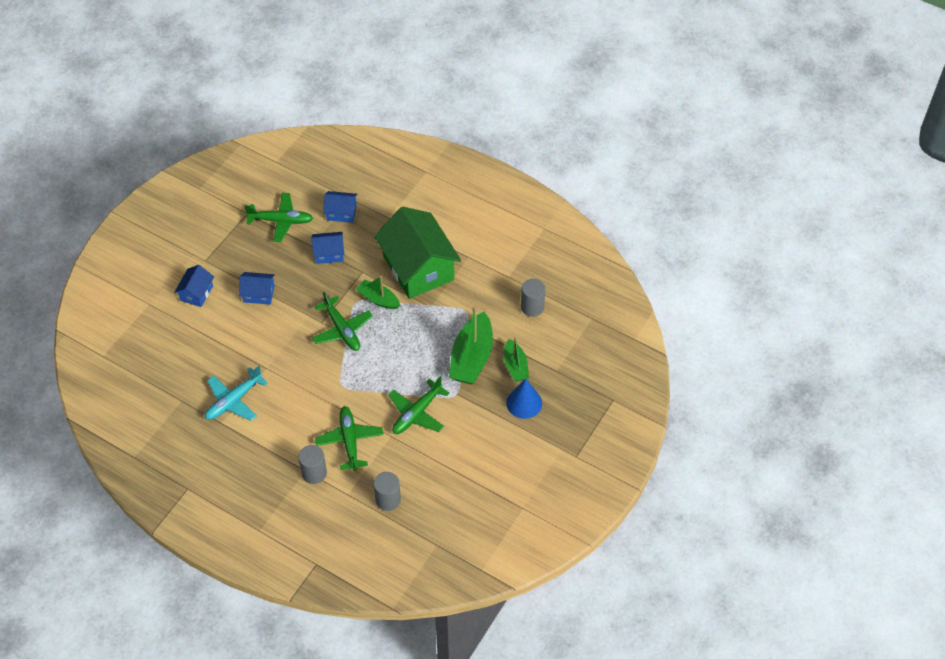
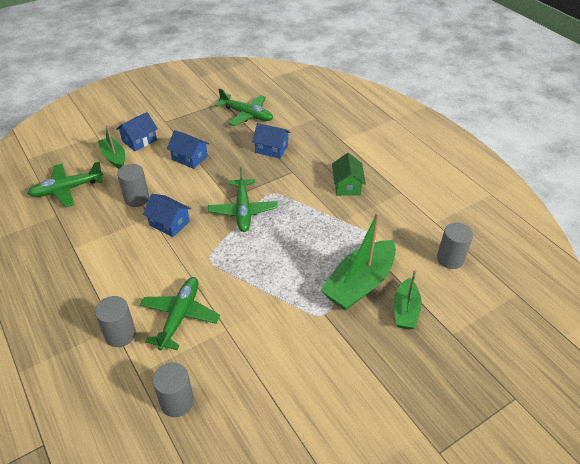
camera: 25 degrees right, 10 degrees down
(234, 400) = (100, 233): turquoise plane -> none
(241, 355) = (137, 199): none -> grey cylinder
(341, 212) = (301, 124): blue house -> blue house (169, 223)
(378, 299) = (293, 198): green boat -> green boat (114, 157)
(417, 413) = (269, 317): green plane -> green plane (67, 189)
(418, 268) = (347, 185): green house -> green house, size x0.46
(524, 403) = (398, 355): blue cone -> none

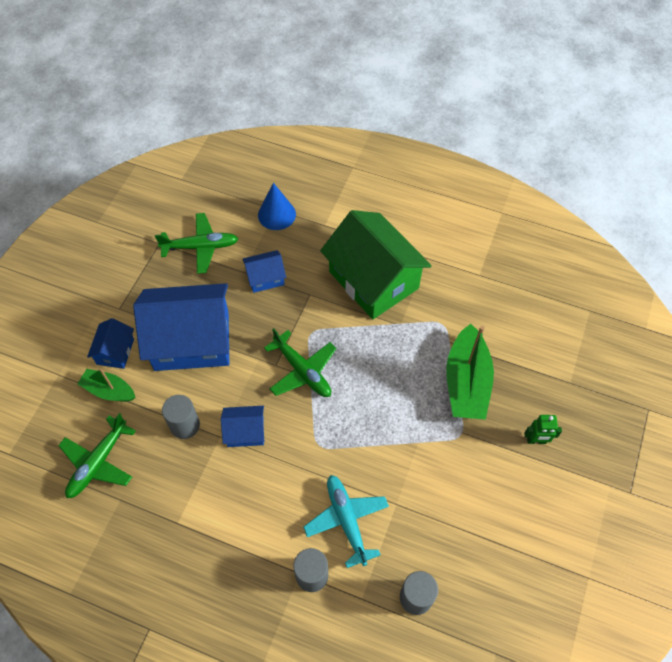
camera: 35 degrees left, 15 degrees up
(180, 316) = (346, 520): green plane -> turquoise plane
(189, 158) = (192, 341): blue house -> blue house, size x2.18
(314, 120) = (276, 214): none -> blue cone
(347, 185) = (373, 280): green house -> green house, size x2.18
(383, 357) = (536, 440): none -> green robot
(405, 310) = (521, 384): green boat -> none
(450, 259) = (518, 308): grey cylinder -> none

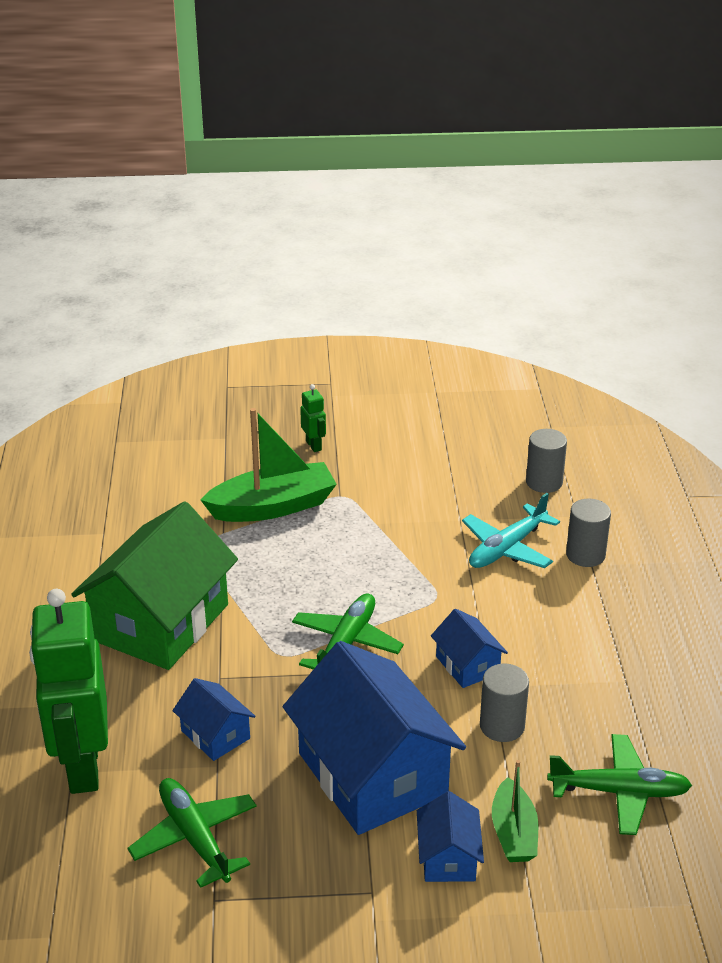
camera: 115 degrees left, 25 degrees down
(115, 351) = (448, 857): blue house -> blue house turned 75 degrees counterclockwise
(276, 214) = (82, 767): blue cone -> green robot

